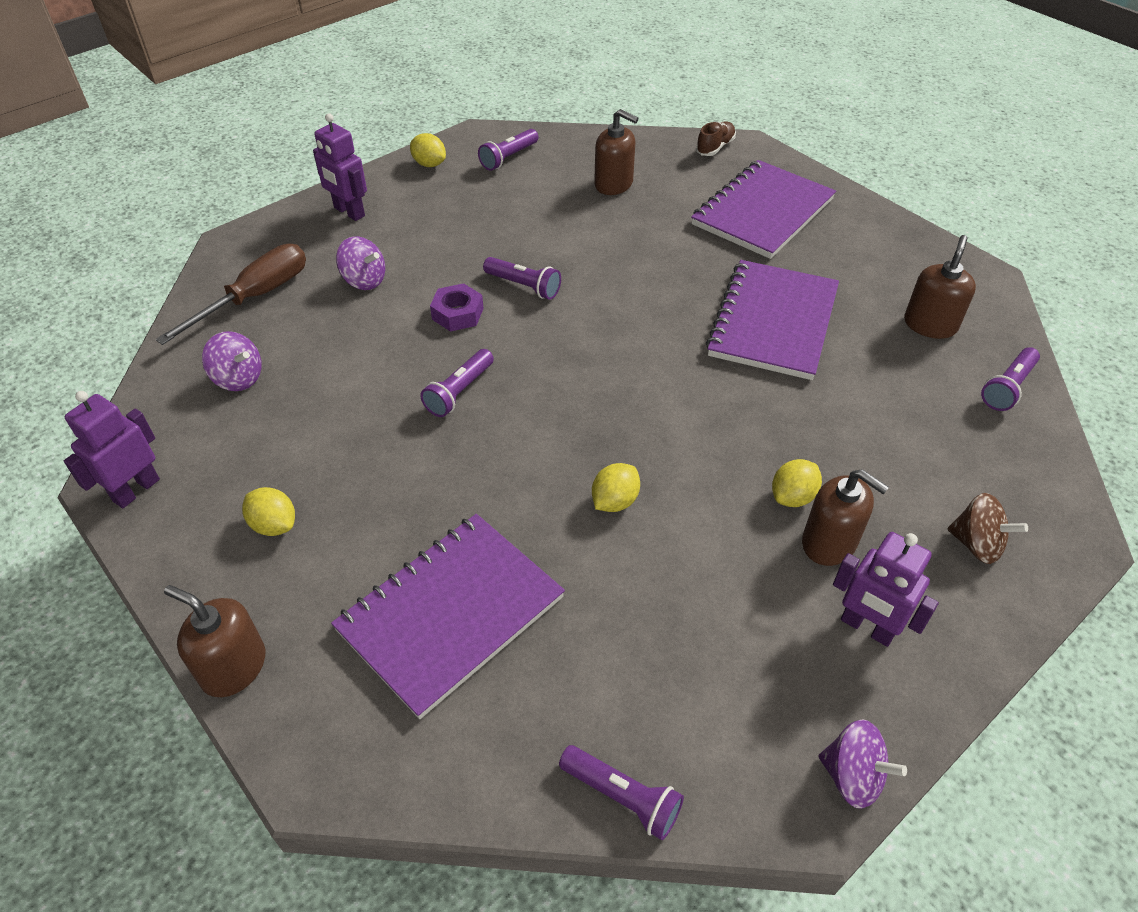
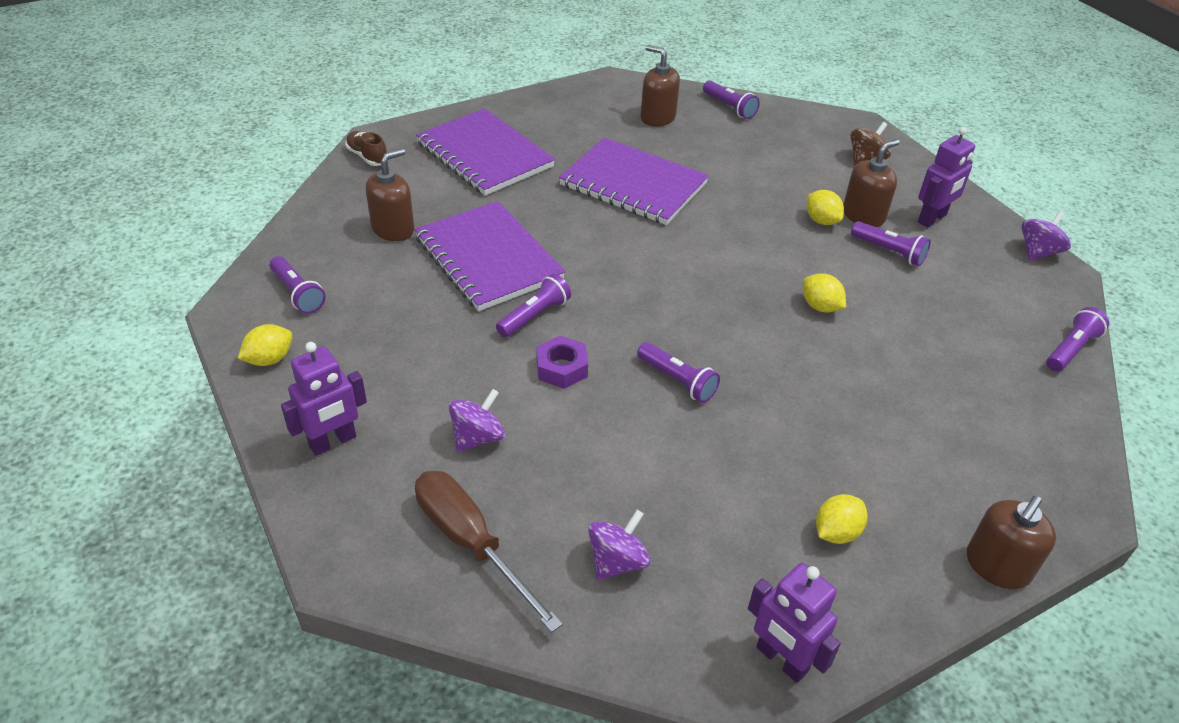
camera: 80 degrees left, 5 degrees down
(450, 614) = (933, 416): purple notebook -> purple notebook (488, 258)
(759, 572) = (889, 251): none -> purple flashlight

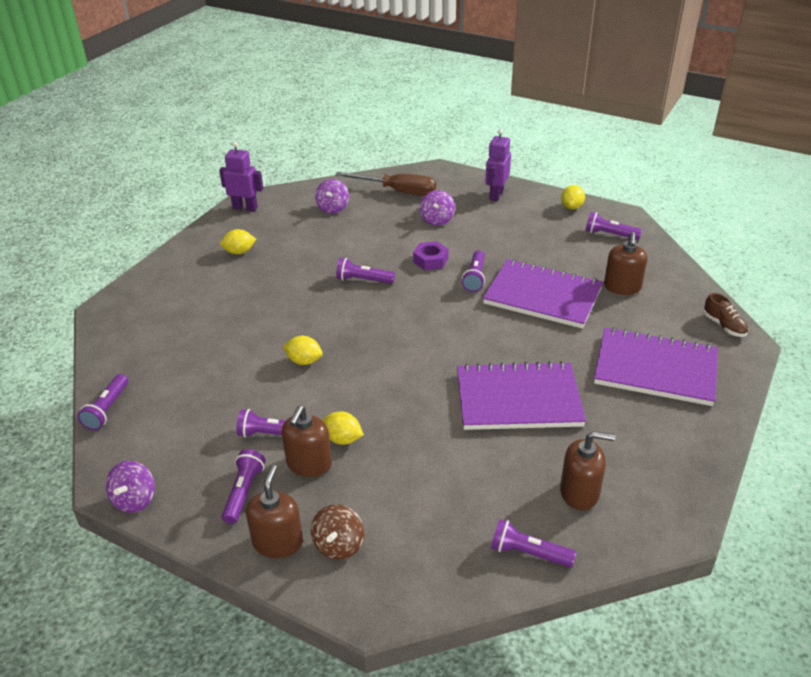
camera: 150 degrees right, 5 degrees down
(367, 157) = (723, 326): brown shoe -> brown shoe turned 45 degrees clockwise
(836, 532) = (239, 252): yellow lemon -> yellow lemon turned 60 degrees clockwise
(932, 219) = (244, 492): purple robot -> purple flashlight
(997, 566) = (154, 269): brown soap dispenser -> brown soap dispenser (278, 542)

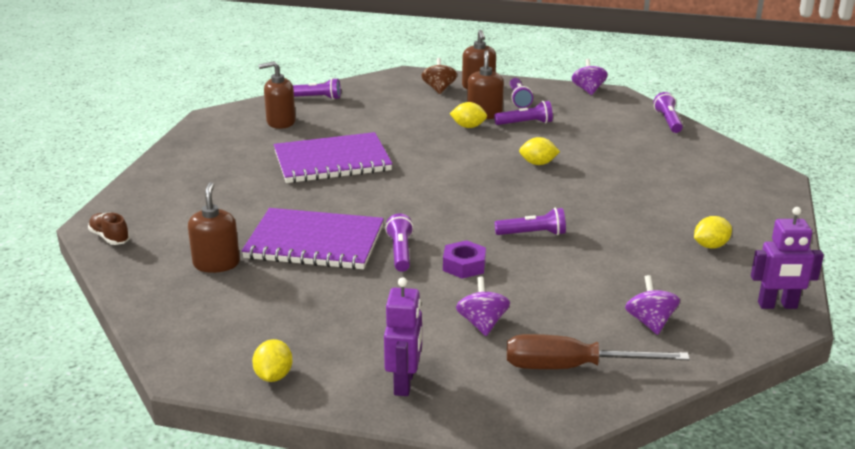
camera: 165 degrees right, 10 degrees down
(609, 234) = (218, 333): purple flashlight -> none
(655, 369) = (200, 194): purple notebook -> none

